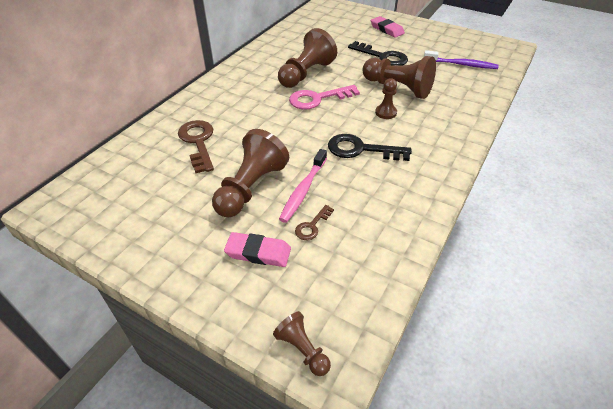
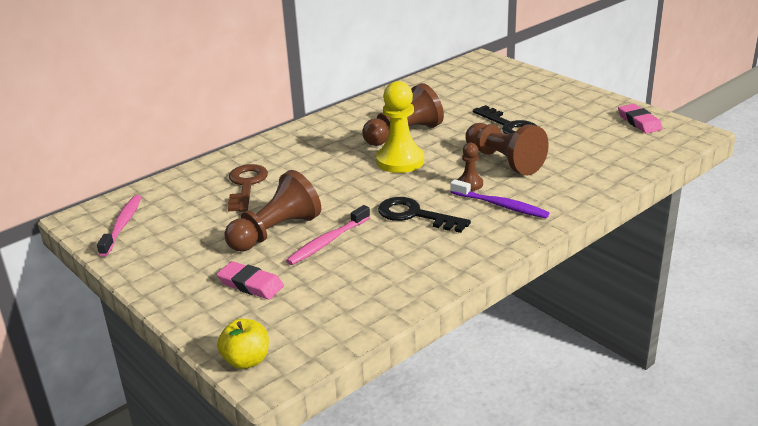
camera: 20 degrees right, 15 degrees down
(96, 207) = (122, 225): none -> pink toothbrush
(302, 349) = (246, 360): brown pawn -> yellow apple
(312, 226) = (316, 272): brown key -> none
(317, 99) = (400, 161): pink key -> yellow pawn
(386, 29) = (538, 96): pink eraser -> pink eraser (639, 122)
(461, 64) = (606, 145): purple toothbrush -> purple toothbrush (500, 205)

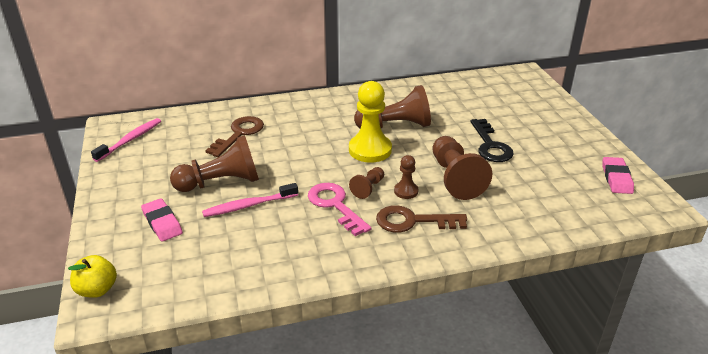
camera: 25 degrees right, 5 degrees up
(414, 215) = (335, 205): black key -> pink key
(432, 192) = (368, 188): none -> brown pawn
(500, 205) = (412, 221): purple toothbrush -> brown key

